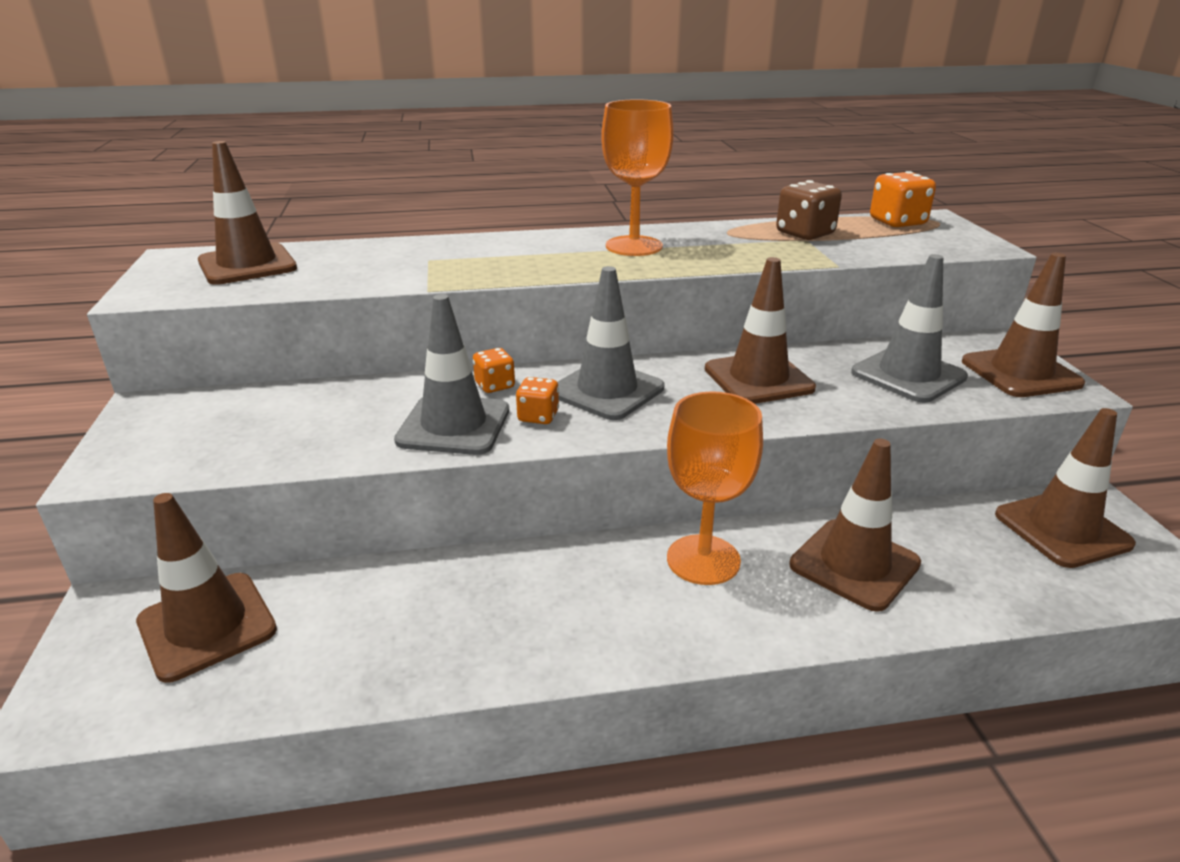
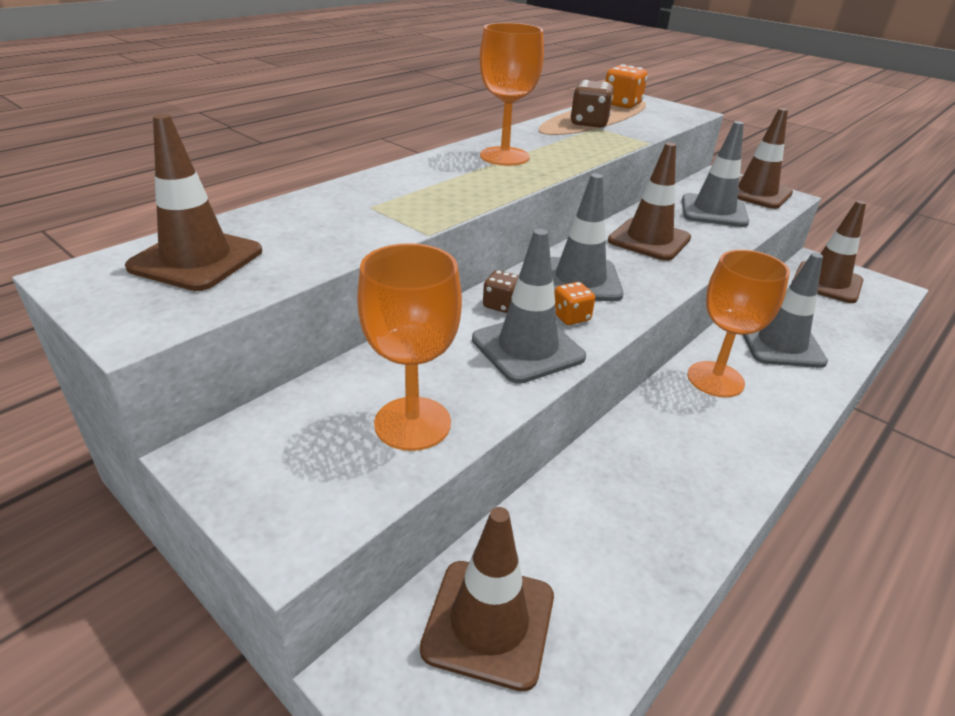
camera: 40 degrees left, 5 degrees up
(278, 440) = (412, 423): none -> orange goblet
(495, 385) = (501, 305): orange dice -> brown dice
(854, 564) = (781, 344): brown traffic cone -> grey traffic cone

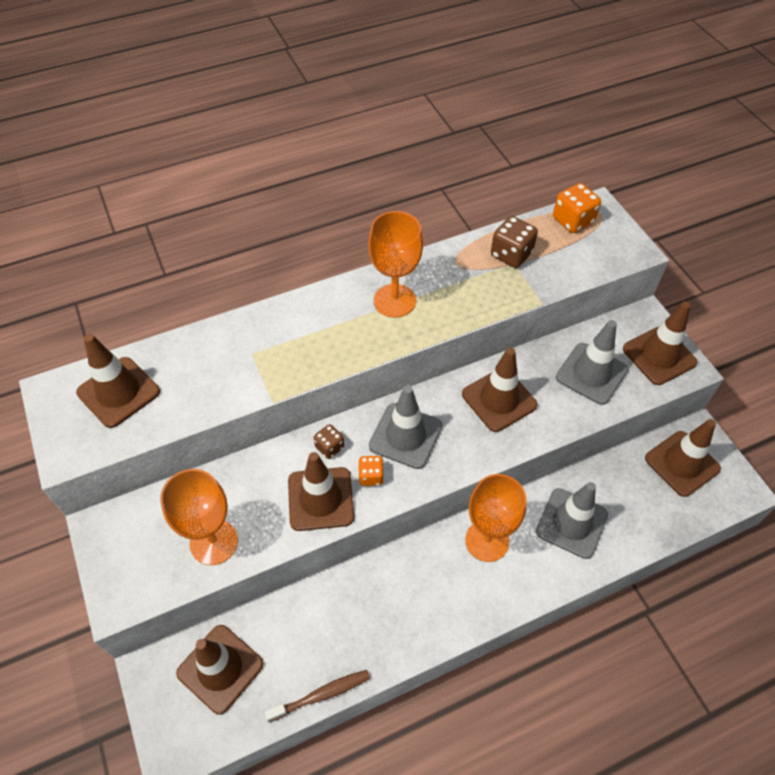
camera: 25 degrees right, 20 degrees up
(527, 348) = (320, 499): grey traffic cone -> brown traffic cone
(662, 599) = (321, 695): none -> brown toothbrush

